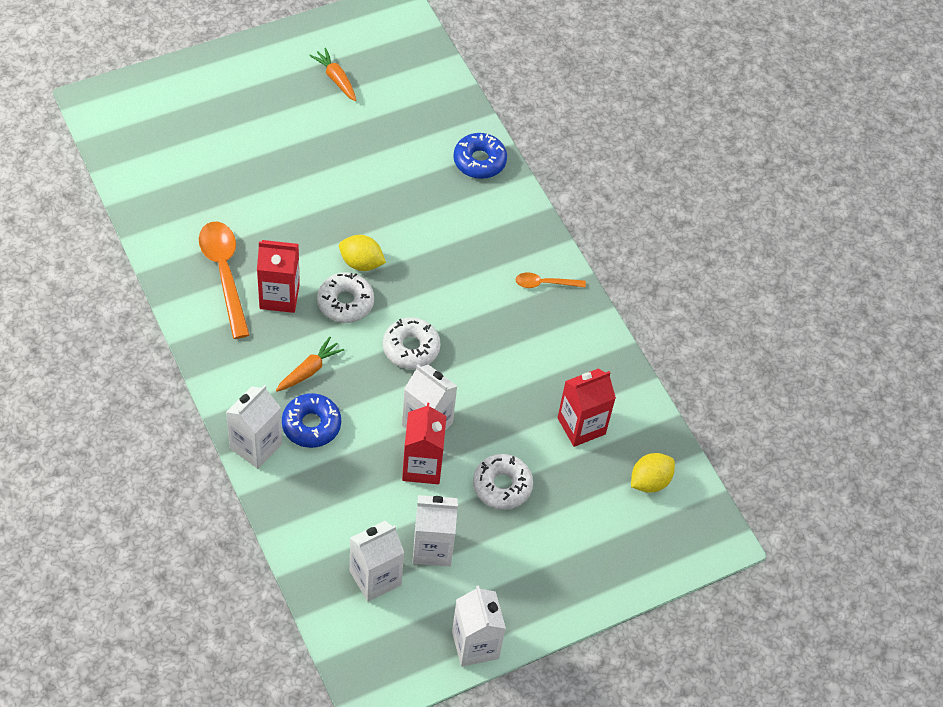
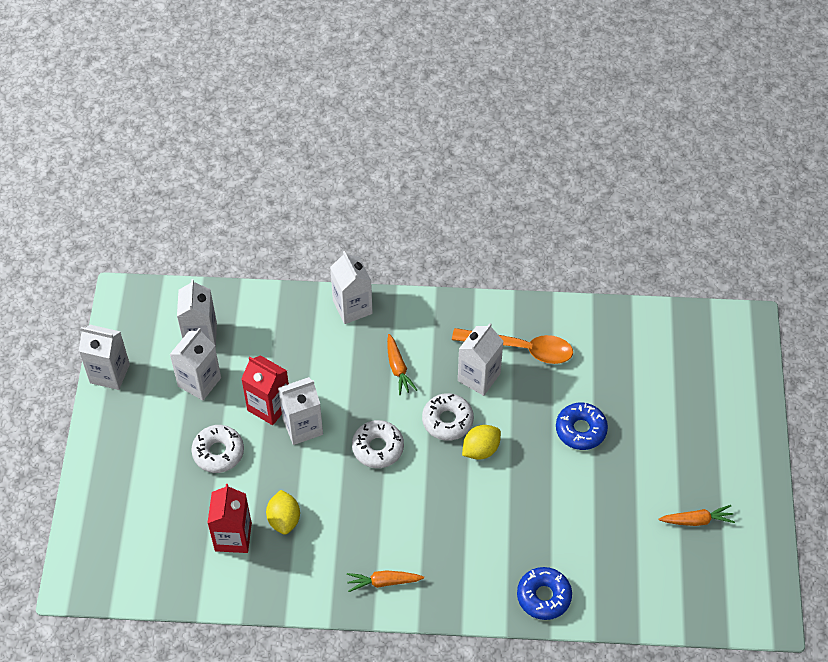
camera: 125 degrees right, 0 degrees up
(279, 296) = (479, 377): red carton -> white carton
(311, 425) = (349, 349): blue donut -> blue donut (581, 430)
(544, 283) = (383, 582): orange spoon -> orange carrot
(649, 481) = (154, 561): yellow lemon -> yellow lemon (284, 519)

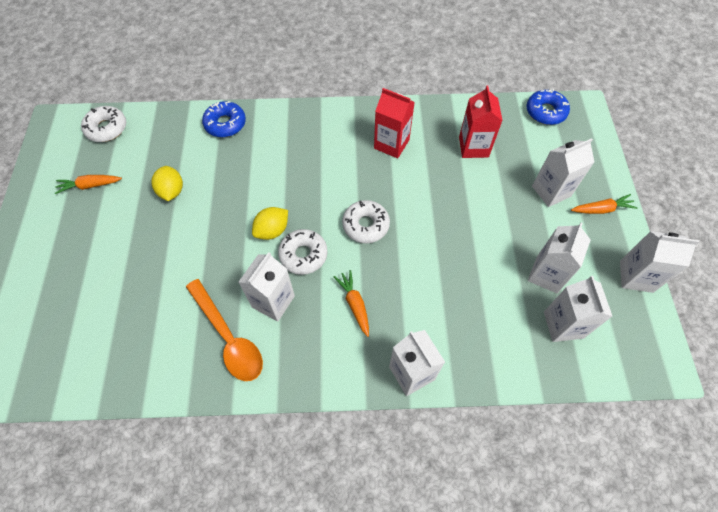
camera: 175 degrees right, 5 degrees up
(218, 452) = (506, 211): white donut -> white donut (106, 128)
(269, 406) = (473, 256): red carton -> red carton (391, 144)
(284, 519) = (436, 162): yellow lemon -> yellow lemon (172, 191)
(302, 427) = (437, 239): white carton -> white carton (551, 191)
(383, 582) = (349, 125): orange carrot -> orange carrot (601, 209)
(521, 348) = (228, 337): orange spoon -> orange spoon turned 135 degrees counterclockwise
(581, 430) = (178, 256): blue donut -> blue donut (545, 112)

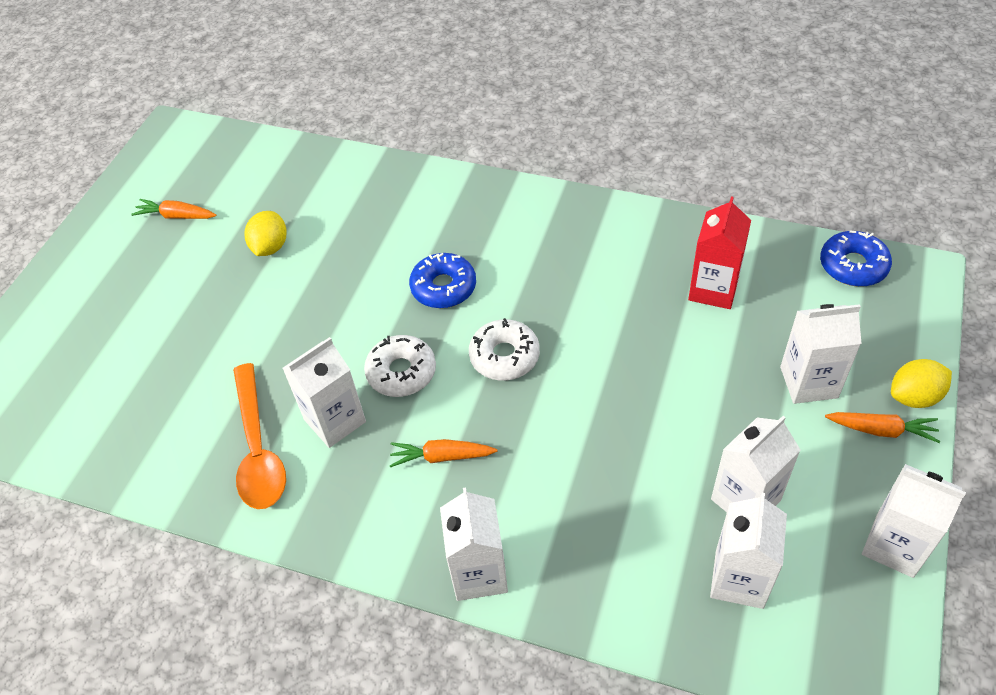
camera: 25 degrees right, 10 degrees down
(106, 128) = (227, 151): white donut -> none
(225, 124) = (375, 178): blue donut -> blue donut (443, 287)
(272, 230) = (375, 329): yellow lemon -> yellow lemon (914, 396)
(355, 304) = (441, 457): orange carrot -> orange carrot turned 90 degrees counterclockwise
(391, 144) = (591, 256): red carton -> none

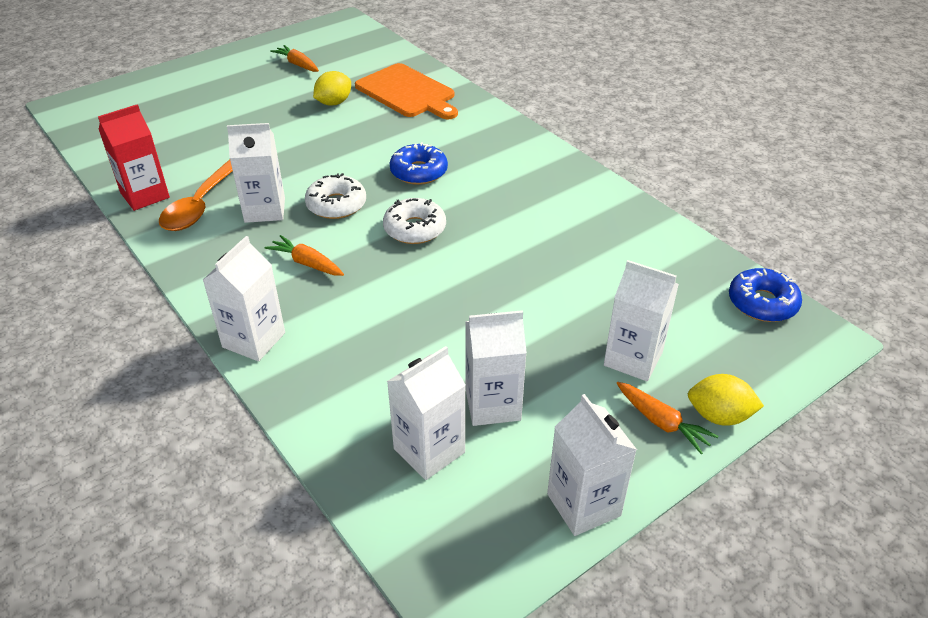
camera: 30 degrees right, 10 degrees down
(336, 194) = (407, 92): none -> orange cutting board
(713, 289) = (620, 263): red carton -> red carton (145, 195)

